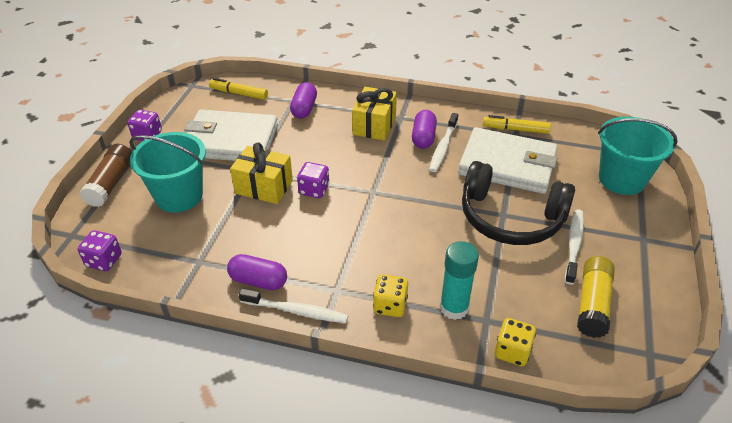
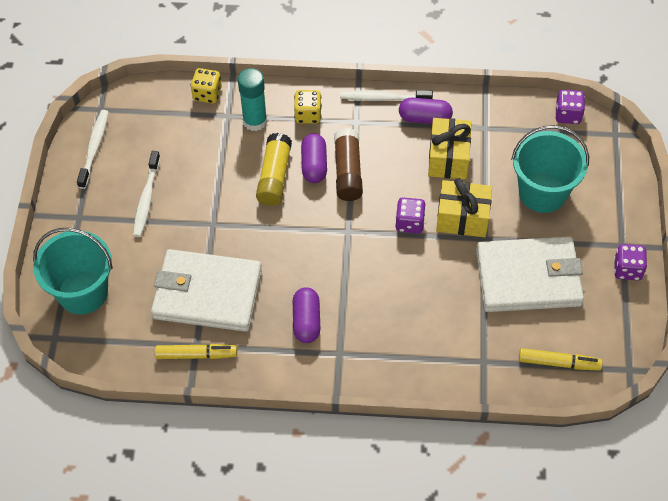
camera: 170 degrees right, 15 degrees up
(111, 183) = (621, 197): brown glue stick -> brown glue stick (348, 172)
(304, 109) = (464, 348): purple capsule -> purple capsule (314, 165)
(374, 125) = (369, 332): yellow gift -> yellow gift (448, 158)
(443, 147) = (281, 309): white toothbrush -> white toothbrush (94, 148)
(510, 218) = (205, 220): black headphones -> none
(592, 304) = (138, 143): yellow glue stick -> yellow glue stick (274, 176)

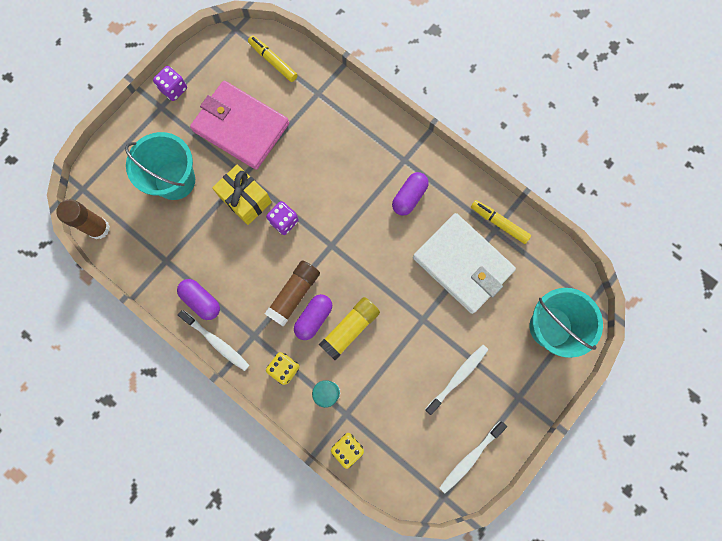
camera: 145 degrees left, 20 degrees up
(448, 158) = (214, 254): yellow gift -> none
(528, 277) = (241, 127): white wallet -> pink wallet
(568, 115) = (99, 228): purple dice -> brown glue stick

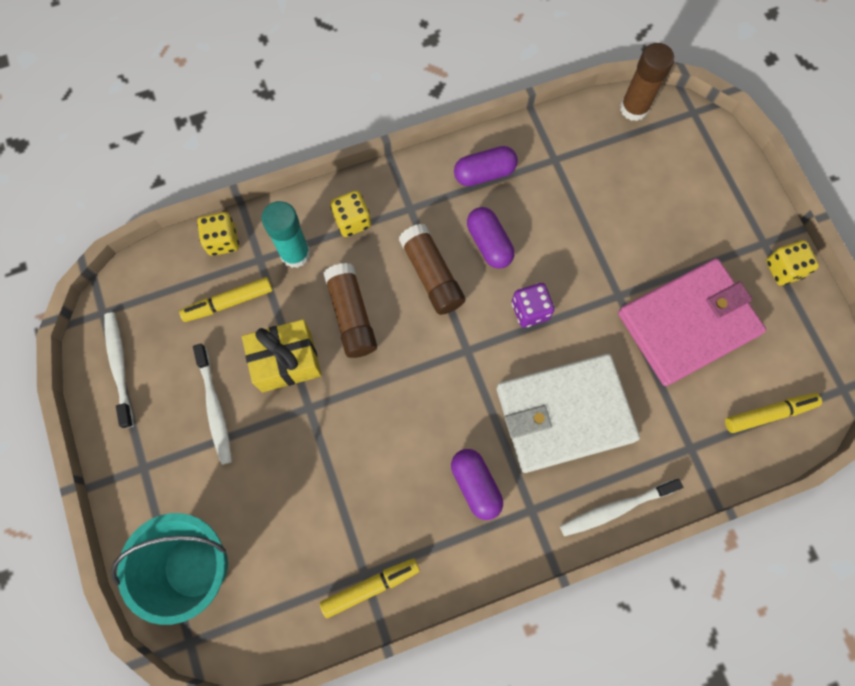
camera: 120 degrees right, 5 degrees down
(174, 89) = (783, 269): purple dice -> yellow dice
(175, 180) = (653, 213): turquoise bucket -> none
(216, 342) = (427, 166): white toothbrush -> white toothbrush (616, 508)
(245, 199) = (584, 280): yellow gift -> yellow gift (286, 362)
(313, 318) = (390, 282): purple capsule -> purple capsule (489, 243)
(350, 329) = (351, 315): yellow glue stick -> brown glue stick
(387, 415) = (228, 302): none -> yellow marker
(463, 264) = (345, 501): white wallet -> white wallet (564, 414)

